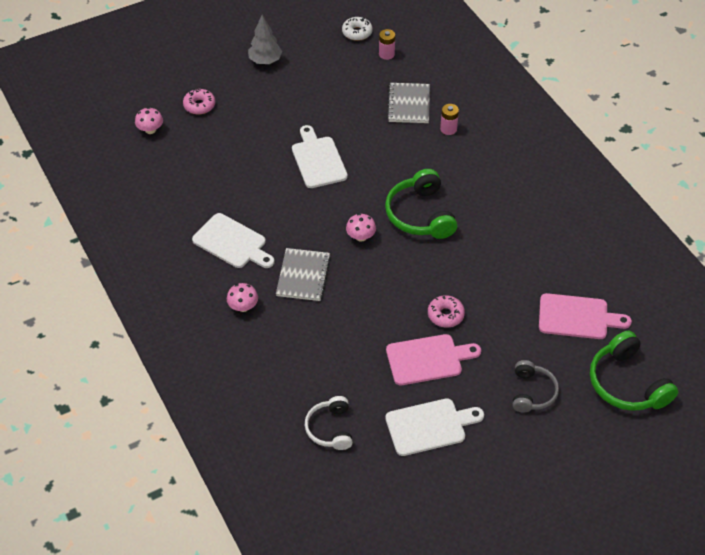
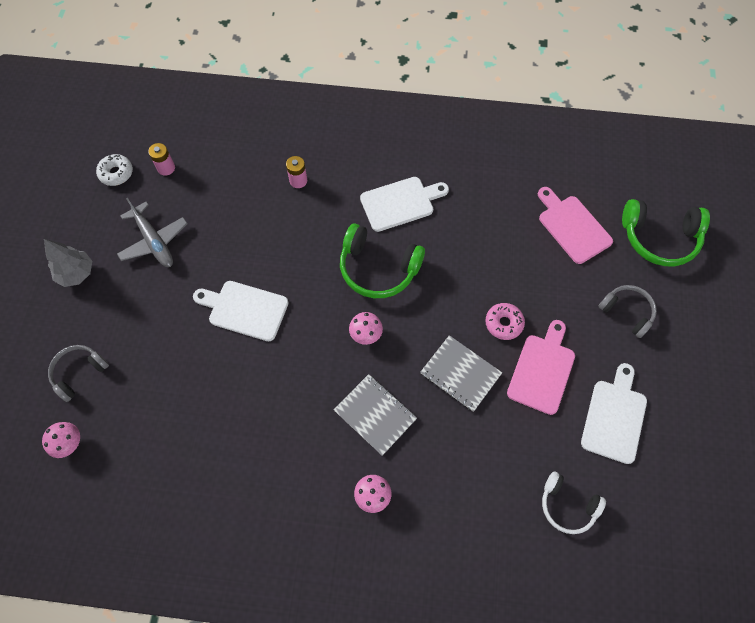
camera: 55 degrees left, 15 degrees up
(199, 105) = (79, 373): pink donut -> grey headphones
(232, 243) = (285, 455): white cutting board -> white cutting board (400, 203)
(325, 83) = (154, 241): none -> grey plane
(408, 104) = (242, 191): grey notebook -> grey notebook (460, 374)
(577, 317) = (572, 226): pink cutting board -> pink cutting board turned 75 degrees counterclockwise

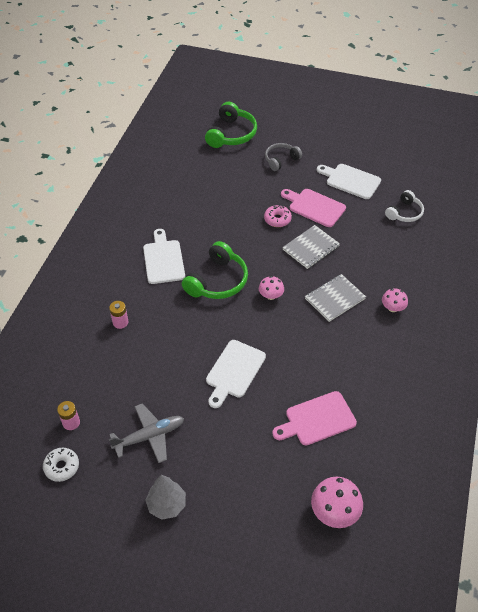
camera: 80 degrees left, 15 degrees down
(68, 443) = (334, 512): pink mushroom -> pink mushroom, size x1.61
(79, 373) = (270, 503): grey headphones -> none
(572, 226) = (211, 172): pink cutting board -> pink cutting board (317, 419)

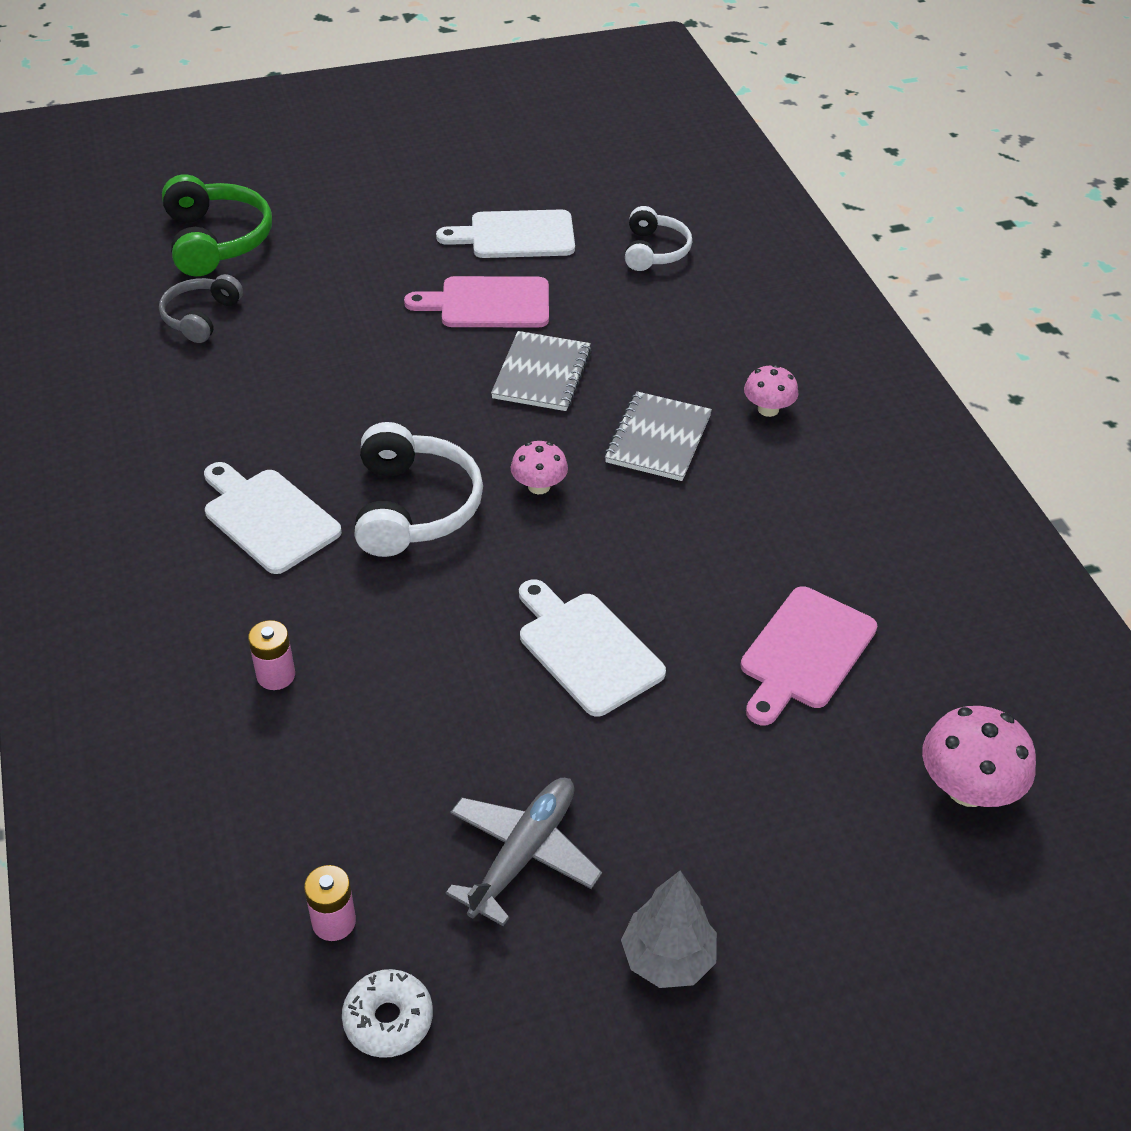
camera: 35 degrees left, 5 degrees down
(217, 281) = (414, 507): green headphones -> white headphones
(234, 371) = (586, 649): white cutting board -> white cutting board turned 150 degrees clockwise
(277, 219) = (437, 352): pink donut -> none
(281, 160) = (355, 249): grey headphones -> grey headphones (201, 317)

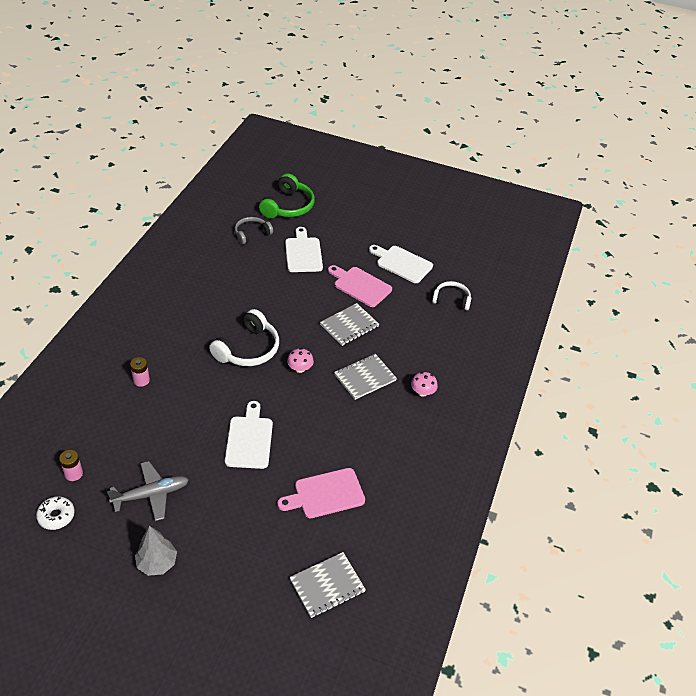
camera: 35 degrees right, 0 degrees up
(267, 518) = (196, 323): white cutting board -> white cutting board (303, 253)
(654, 251) = (451, 300): white headphones -> white headphones turned 120 degrees counterclockwise
(967, 788) = (327, 586): pink mushroom -> grey notebook

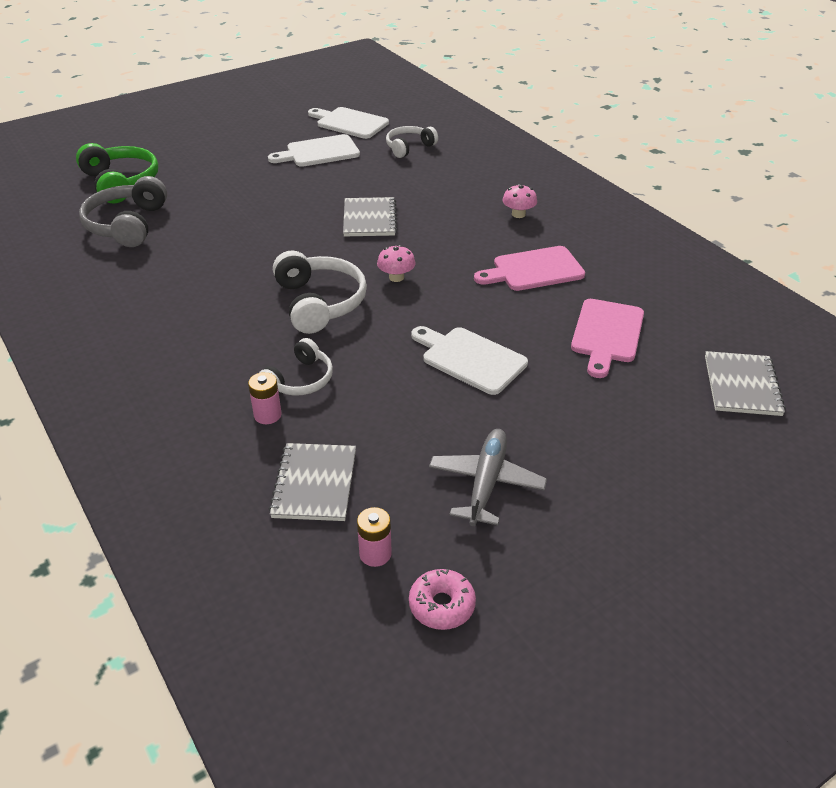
camera: 50 degrees left, 5 degrees down
(56, 516) = (442, 605): white donut -> pink donut
(157, 563) = (611, 522): grey tree -> none
(177, 377) = (300, 380): none -> white headphones
(252, 234) = (127, 225): grey headphones -> grey headphones, size x1.58
(303, 253) = (213, 203): white cutting board -> white cutting board (349, 123)
(360, 286) = (318, 188): pink cutting board -> pink cutting board (533, 270)
(365, 377) = (459, 240): grey notebook -> grey notebook (314, 484)

